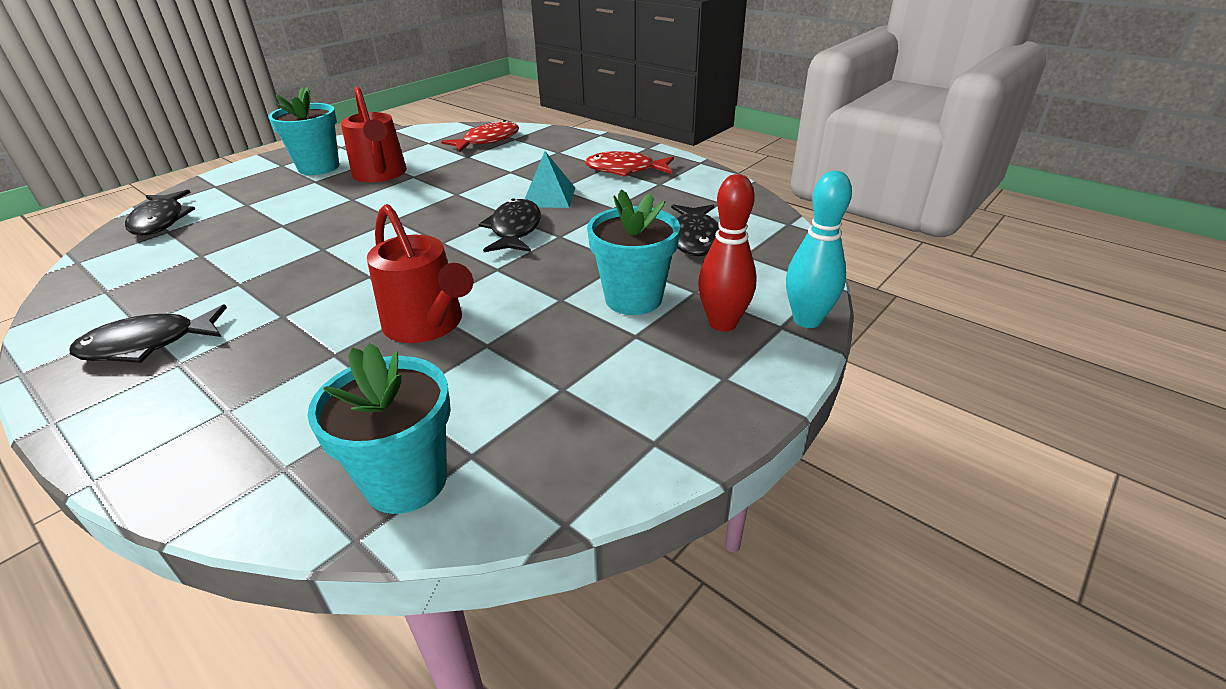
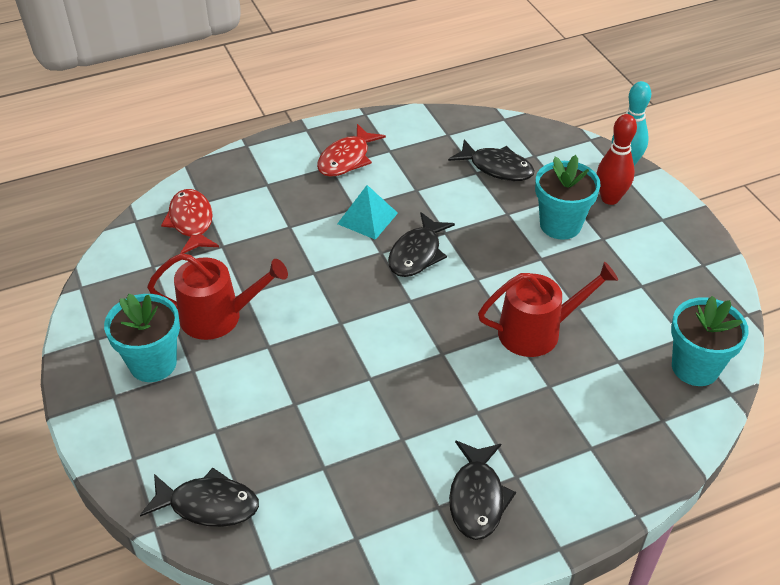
camera: 65 degrees left, 10 degrees up
(515, 230) = (417, 253): black fish -> black fish turned 90 degrees counterclockwise

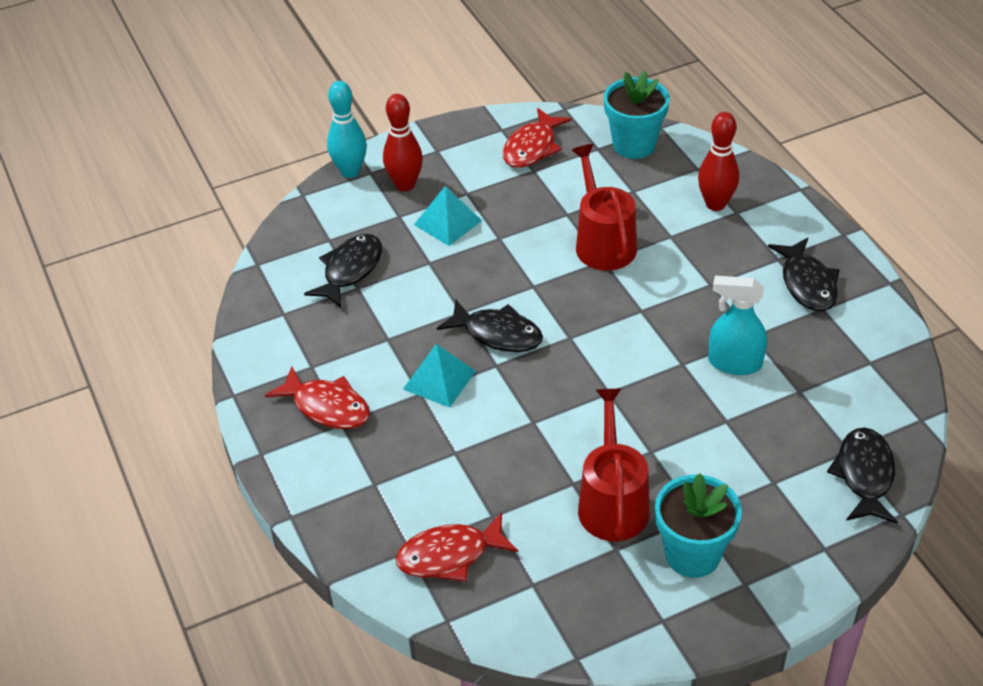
camera: 90 degrees left, 0 degrees up
(366, 418) = (734, 363): none -> turquoise spray bottle
(477, 498) = (807, 283): black fish -> black fish turned 75 degrees clockwise
(560, 225) = (447, 222): turquoise flower pot -> turquoise pyramid
(603, 430) = (715, 204): none -> red bowling pin
(677, 286) = (532, 147): none -> red fish

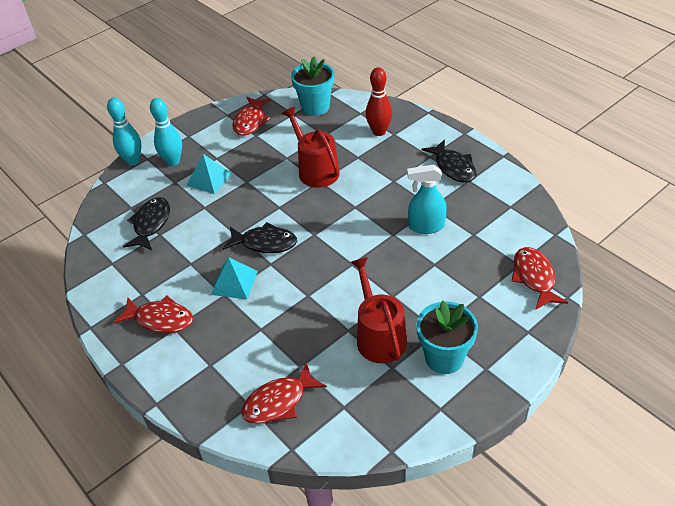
camera: 15 degrees left, 0 degrees up
(405, 185) = (173, 161): red bowling pin -> turquoise bowling pin
(864, 475) = (534, 278): black fish -> red fish

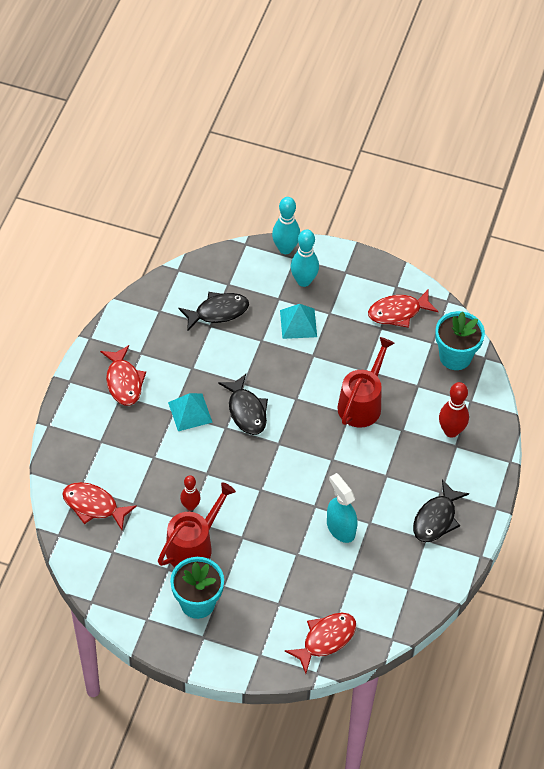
camera: 55 degrees right, 10 degrees up
(334, 321) = (190, 506): none -> red bowling pin

